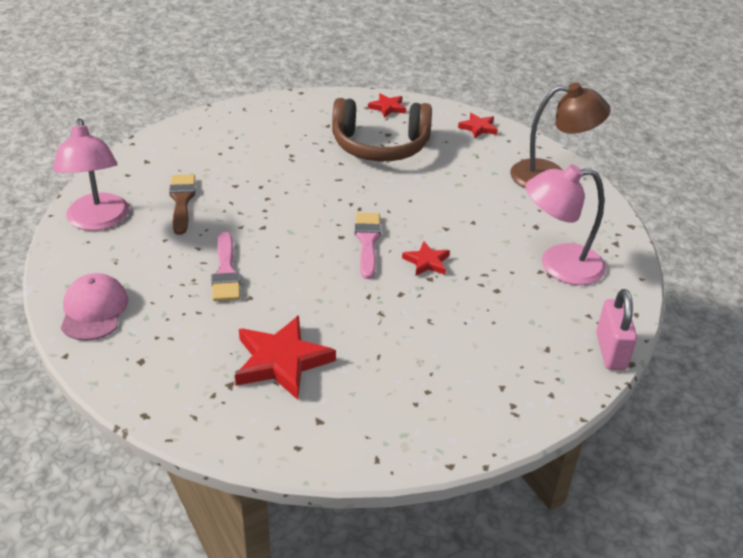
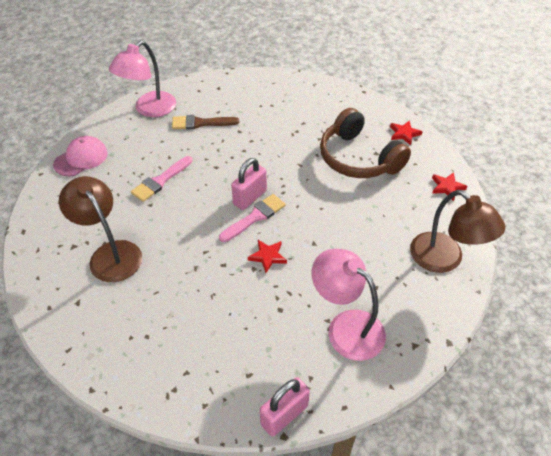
camera: 50 degrees right, 10 degrees up
(182, 201) = (200, 123): brown brush -> brown brush turned 135 degrees counterclockwise
(281, 361) = (110, 253): red star -> brown lamp
(337, 230) = (250, 197): none -> pink padlock

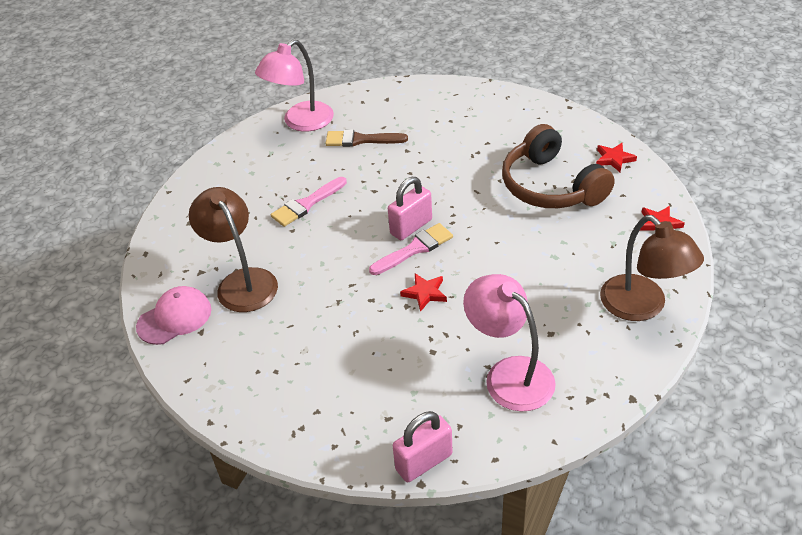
camera: 10 degrees right, 5 degrees down
(81, 158) = (216, 176): pink cap -> pink cap (174, 318)

